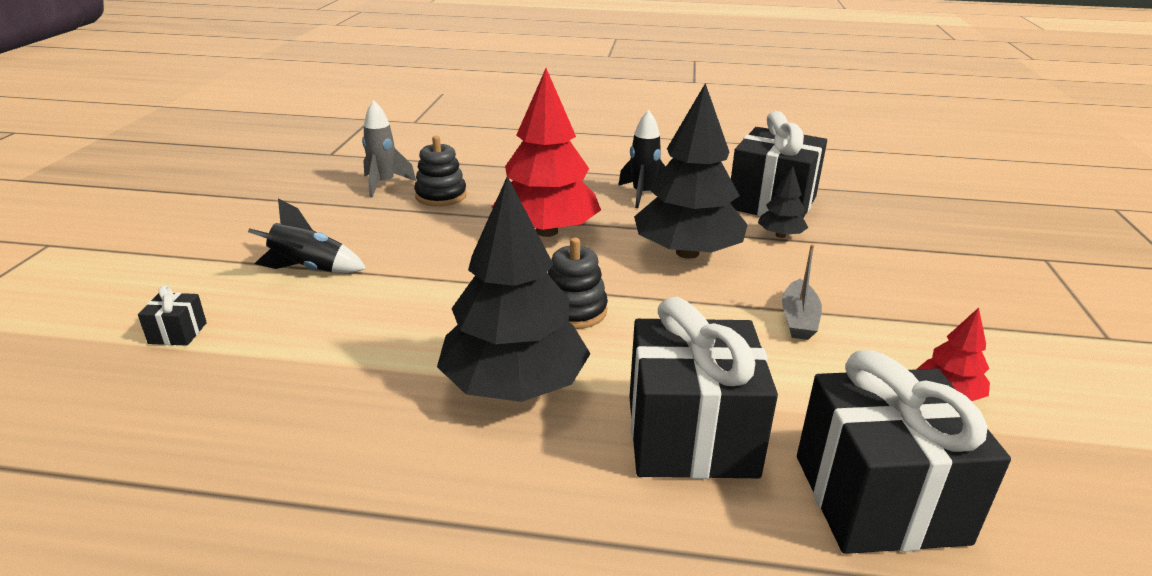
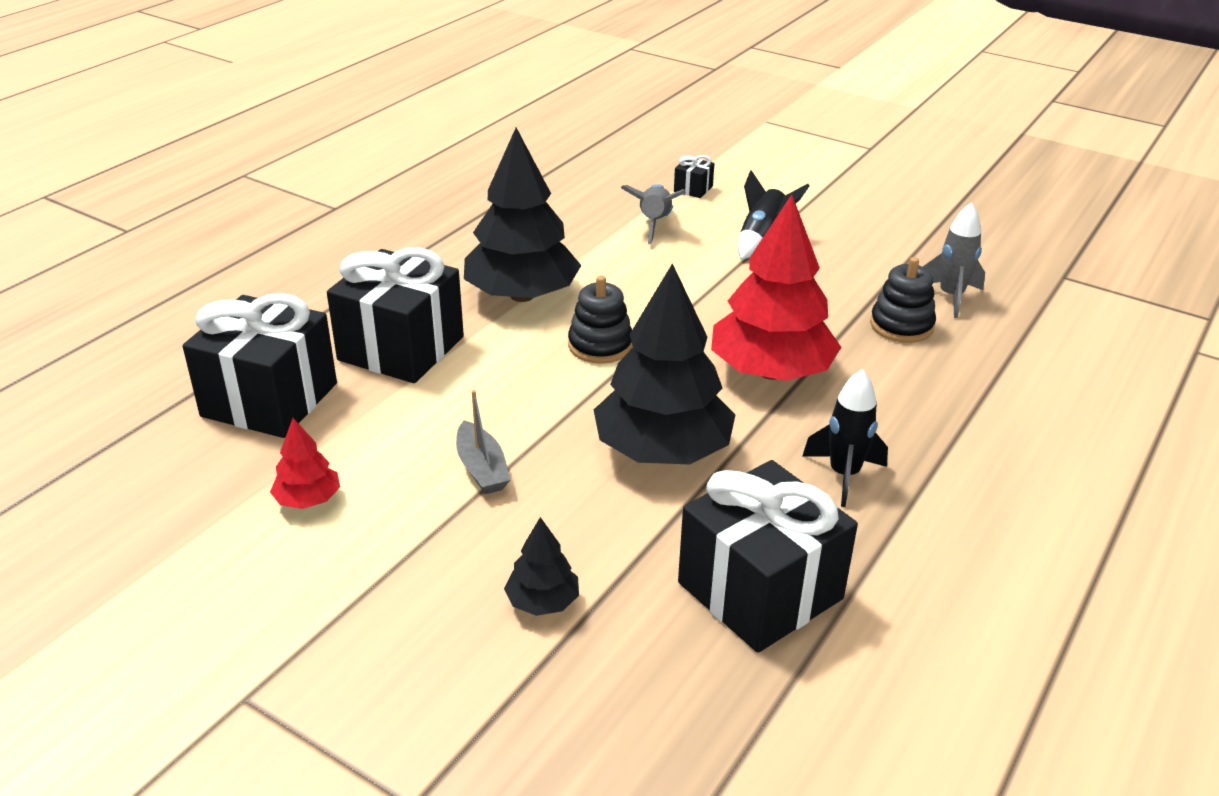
camera: 115 degrees right, 5 degrees up
(290, 339) = (654, 224): none -> grey rocket
(780, 235) = (658, 547): black tree -> black tree (542, 602)
(798, 319) = (482, 469): grey boat -> grey boat turned 150 degrees counterclockwise

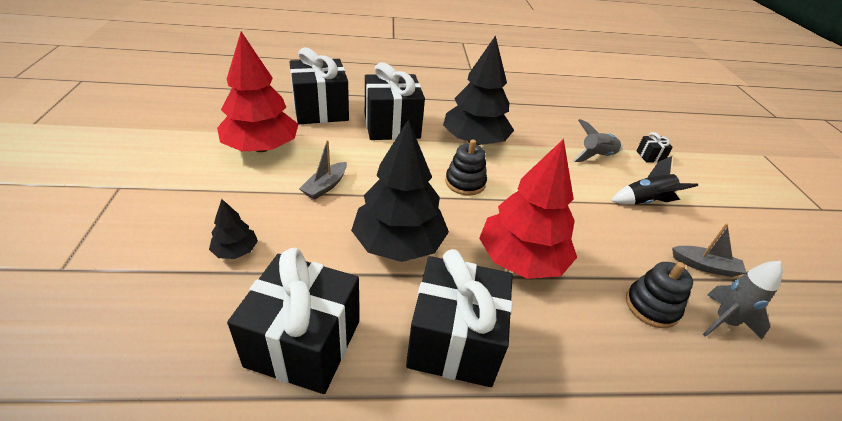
camera: 50 degrees right, 5 degrees up
(308, 500) = (261, 147): red tree -> red tree, size x2.19
(844, 475) = (454, 341): black rocket -> black gift
(880, 263) = (705, 266): none -> grey boat

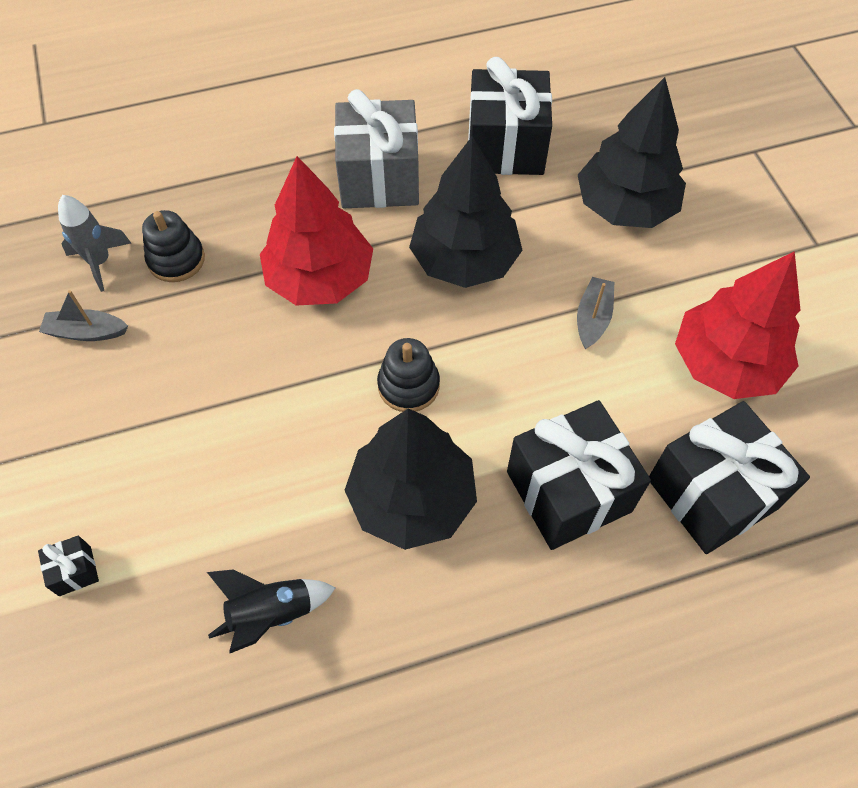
camera: 170 degrees right, 20 degrees up
(236, 251) = (625, 206): black tree -> black tree, size x2.19
(454, 341) = (379, 178): black gift -> grey gift
(596, 156) = (185, 530): grey rocket -> none
(645, 201) = (128, 432): black rocket -> black rocket (271, 614)

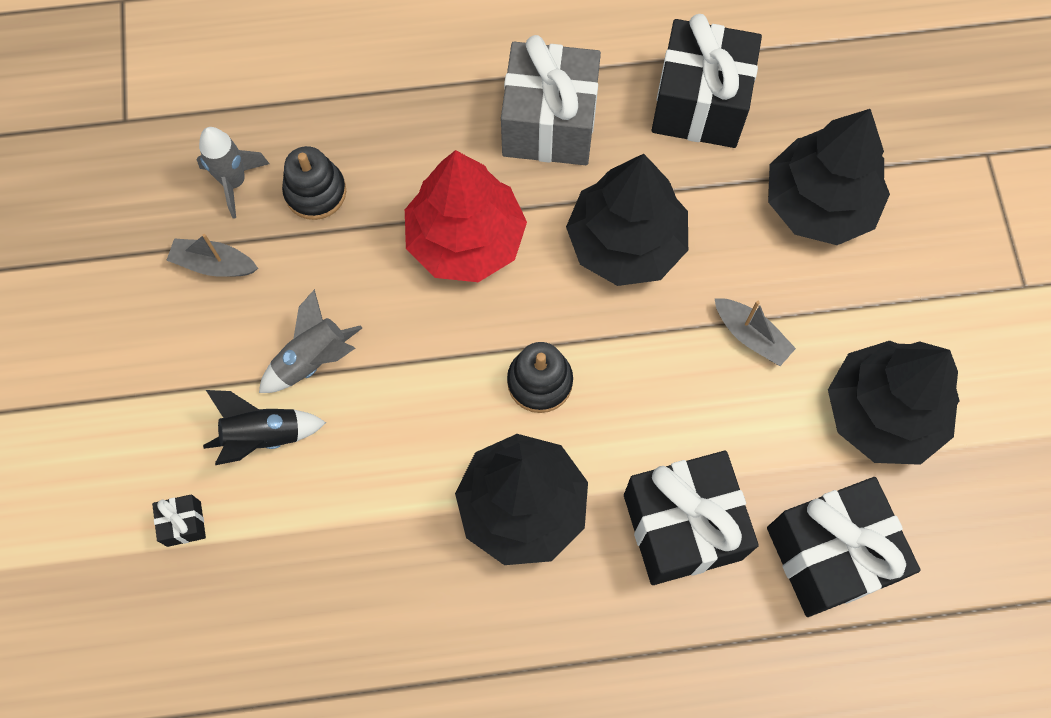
camera: 10 degrees right, 10 degrees up
(190, 399) = (313, 359): none -> grey rocket
(271, 614) = (367, 600): black rocket -> black rocket (264, 436)
(592, 318) = (751, 336): grey boat -> grey boat turned 105 degrees clockwise
(726, 363) = (882, 412): red tree -> black tree

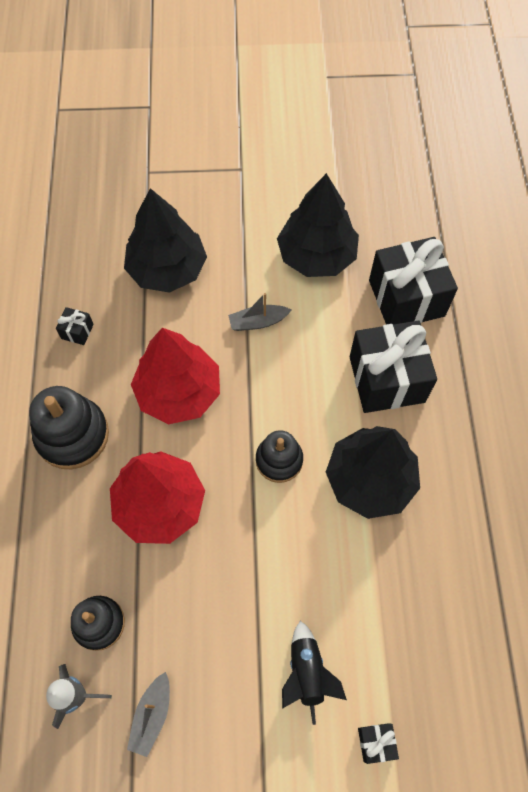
camera: 85 degrees left, 5 degrees down
(313, 359) = (246, 630): grey rocket -> none
(549, 124) = (72, 435): grey gift -> black stacking toy
(626, 243) = (179, 392): black tree -> red tree
(700, 104) = (77, 331): black gift -> black gift, size x0.41
(751, 336) = (258, 322): grey boat -> grey boat turned 150 degrees counterclockwise

